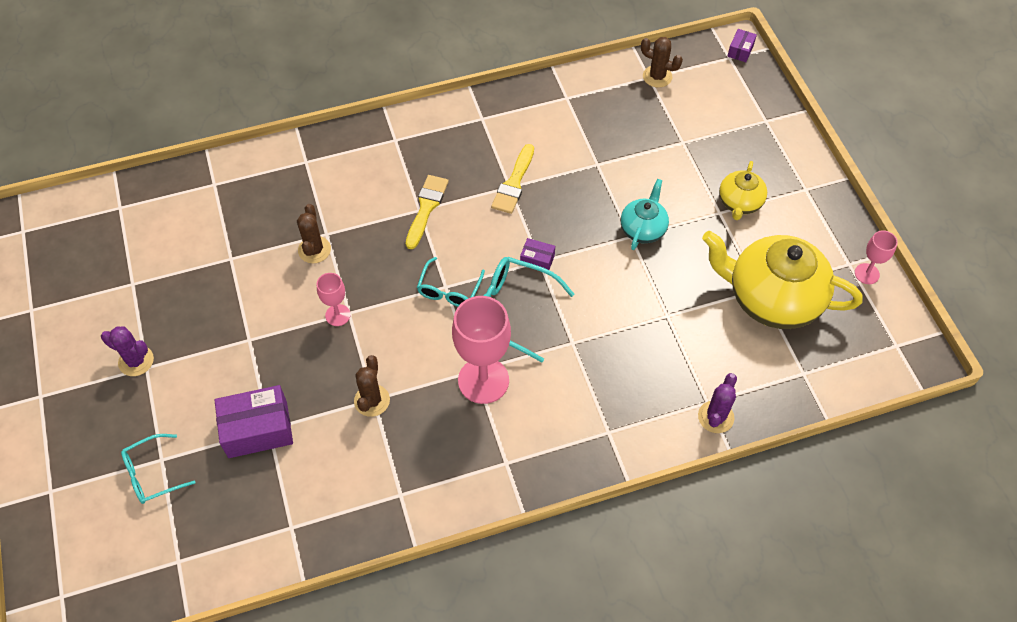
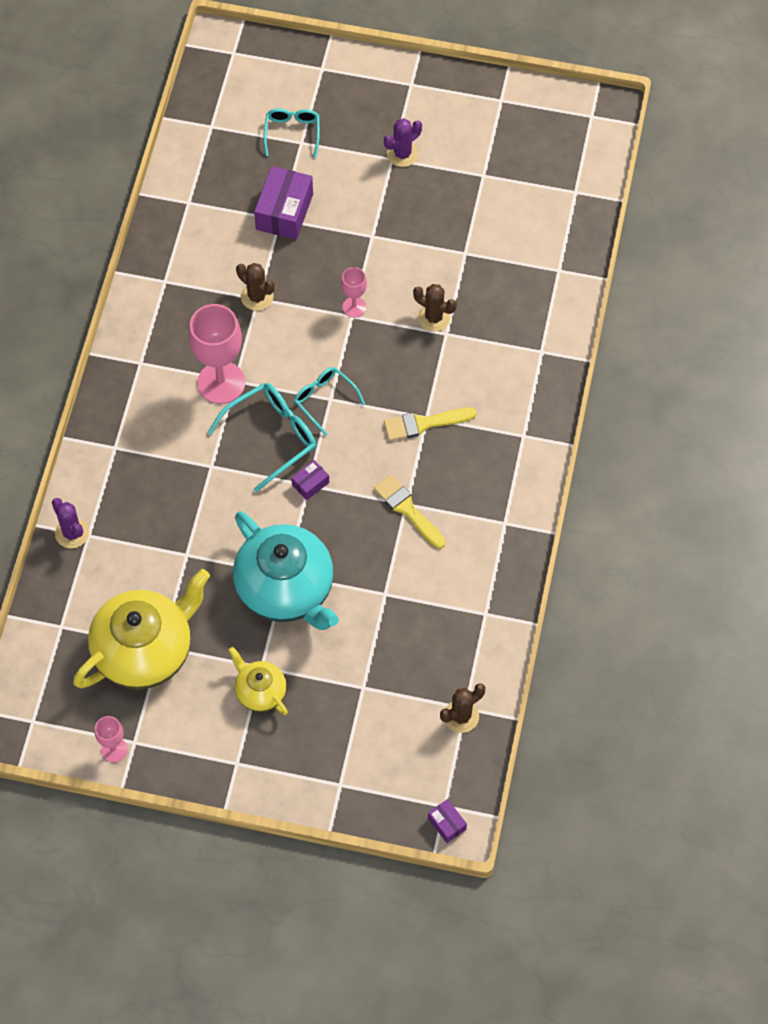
camera: 120 degrees right, 5 degrees up
(426, 208) = (424, 423): yellow brush -> yellow brush turned 120 degrees clockwise
(643, 229) = (286, 589): turquoise teapot -> turquoise teapot, size x1.97

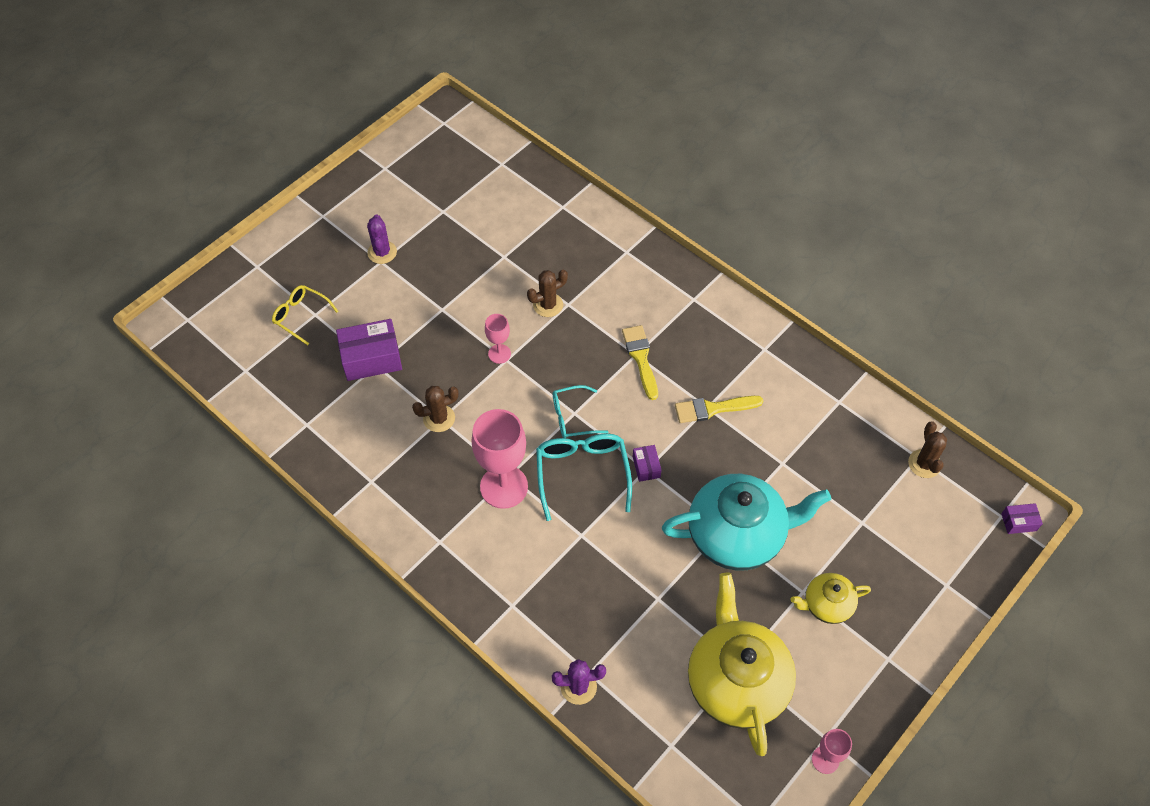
camera: 60 degrees left, 5 degrees down
(284, 212) = (371, 358): purple box -> purple box turned 60 degrees counterclockwise
(292, 133) = (301, 316): turquoise glasses -> yellow glasses
(424, 423) = (641, 358): yellow brush -> yellow brush turned 150 degrees clockwise

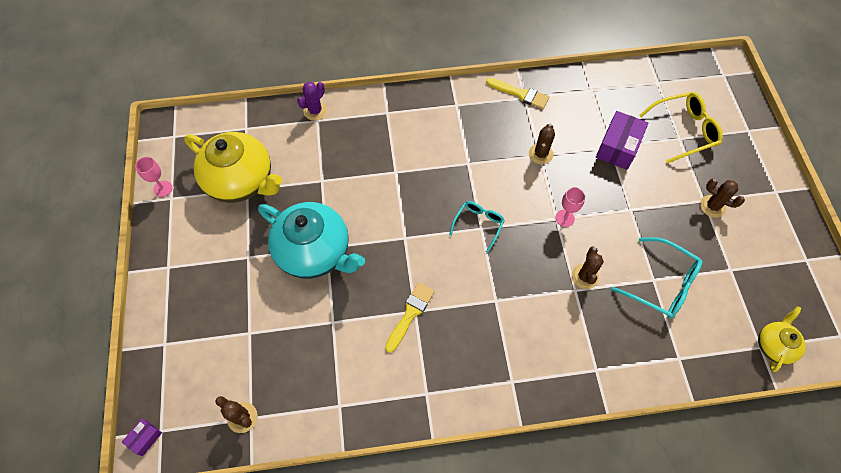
camera: 130 degrees right, 5 degrees up
(301, 316) = (684, 130): yellow glasses -> yellow glasses, size x1.57
(382, 252) = (712, 206): purple cactus -> brown cactus
(504, 486) = (462, 156): pink goblet -> none
(582, 473) = (434, 201): turquoise glasses -> turquoise glasses (662, 284)
(641, 358) = (489, 301): yellow brush -> yellow brush (520, 94)
(646, 467) = (406, 239): purple box -> none
(737, 535) = (315, 252): turquoise teapot -> turquoise teapot turned 90 degrees counterclockwise
(826, 605) = (228, 263): yellow teapot -> yellow teapot (774, 345)

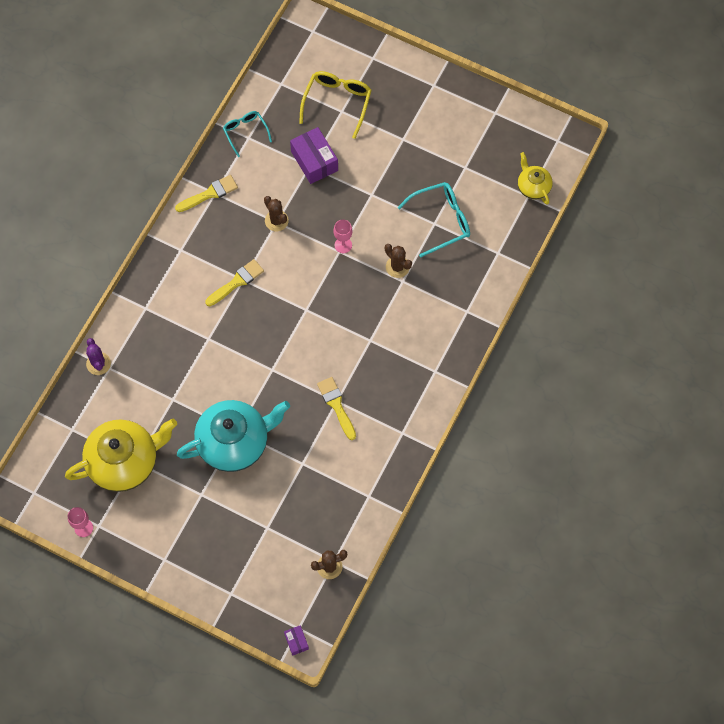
camera: 55 degrees left, 5 degrees up
(461, 160) = (236, 282): none -> yellow brush
(478, 224) = (302, 309): turquoise glasses -> turquoise glasses (245, 132)
(712, 206) = (411, 137): brown cactus -> none

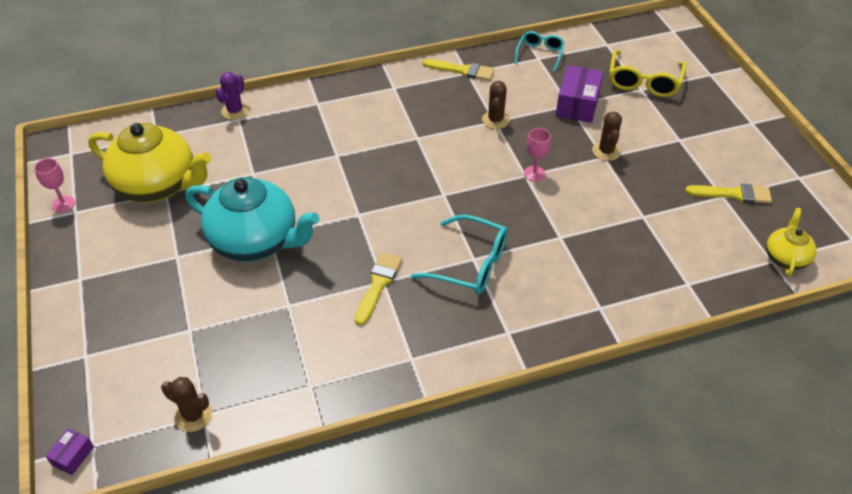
camera: 45 degrees right, 20 degrees down
(236, 282) = (409, 136): yellow brush -> yellow brush (733, 194)
(337, 102) = (643, 82): yellow glasses -> yellow glasses turned 135 degrees clockwise
(397, 267) = (568, 223): brown cactus -> brown cactus (606, 151)
(441, 220) = (653, 219): turquoise glasses -> turquoise glasses (470, 264)

